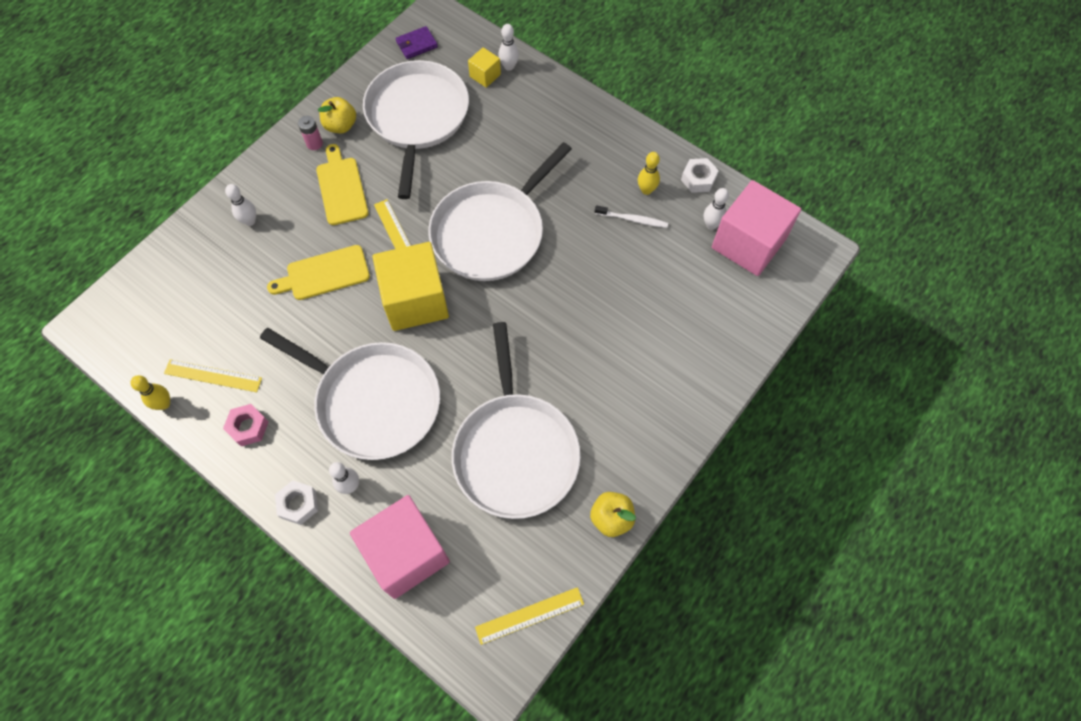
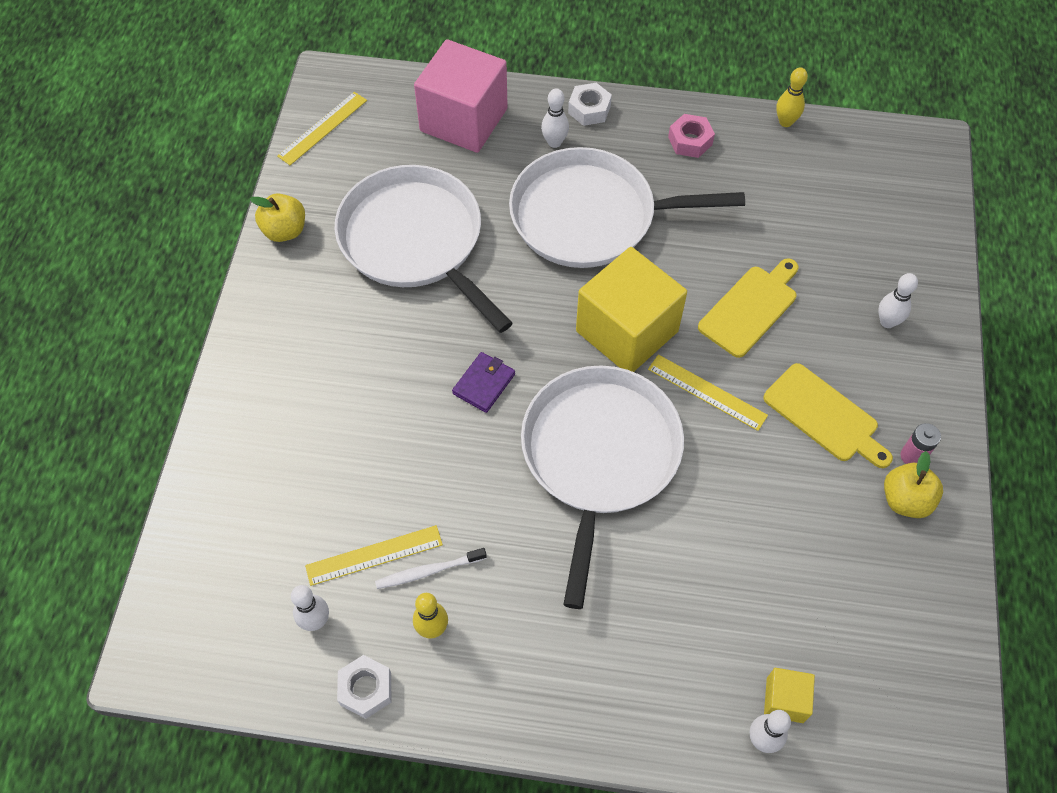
camera: 150 degrees right, 5 degrees down
(213, 375) = (765, 163): yellow ruler -> yellow ruler (374, 555)
(417, 44) = (928, 699): purple wallet -> purple wallet (484, 384)
(417, 117) = (820, 569): white pan -> none
(748, 243) = (252, 619): pink cube -> none

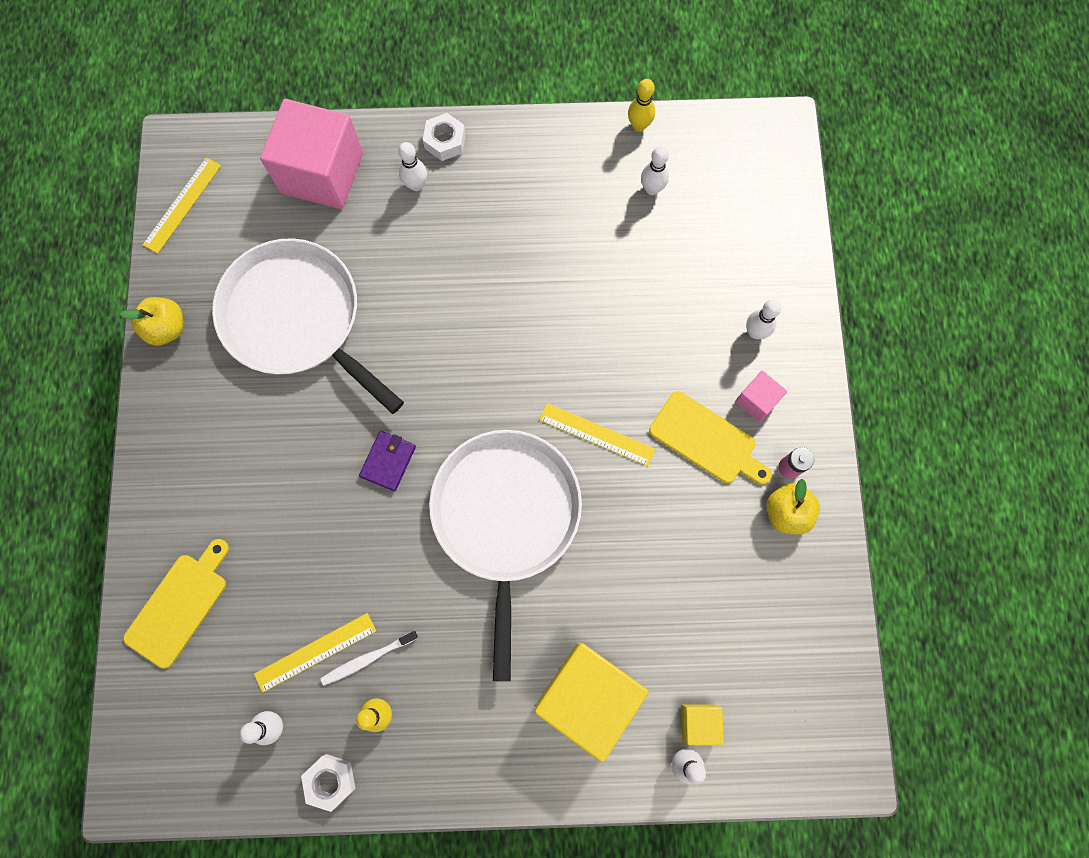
camera: 10 degrees left, 15 degrees up
(590, 216) = (463, 263): white pan -> none
(627, 331) = (514, 383): yellow cube -> yellow cube (587, 696)
(690, 141) = (548, 162): pink nut -> none
(750, 308) = (627, 339): yellow cutting board -> yellow cutting board (179, 605)
(792, 178) = (652, 189): none -> white bowling pin
(882, 386) = (756, 400): none -> pink cube

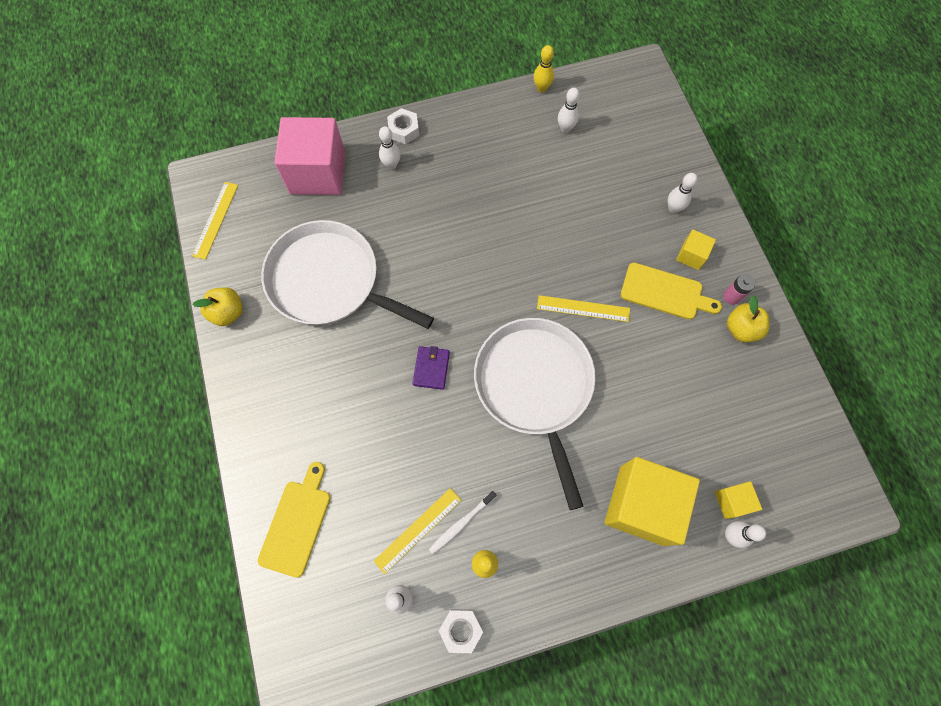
camera: 15 degrees left, 5 degrees down
(756, 400) = (691, 255): pink cube -> yellow cube

